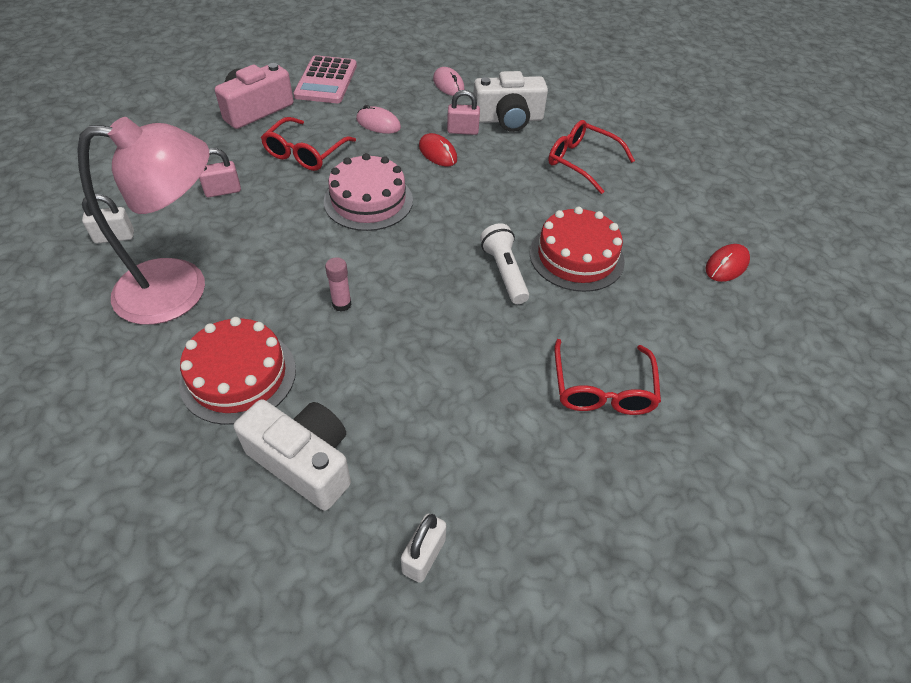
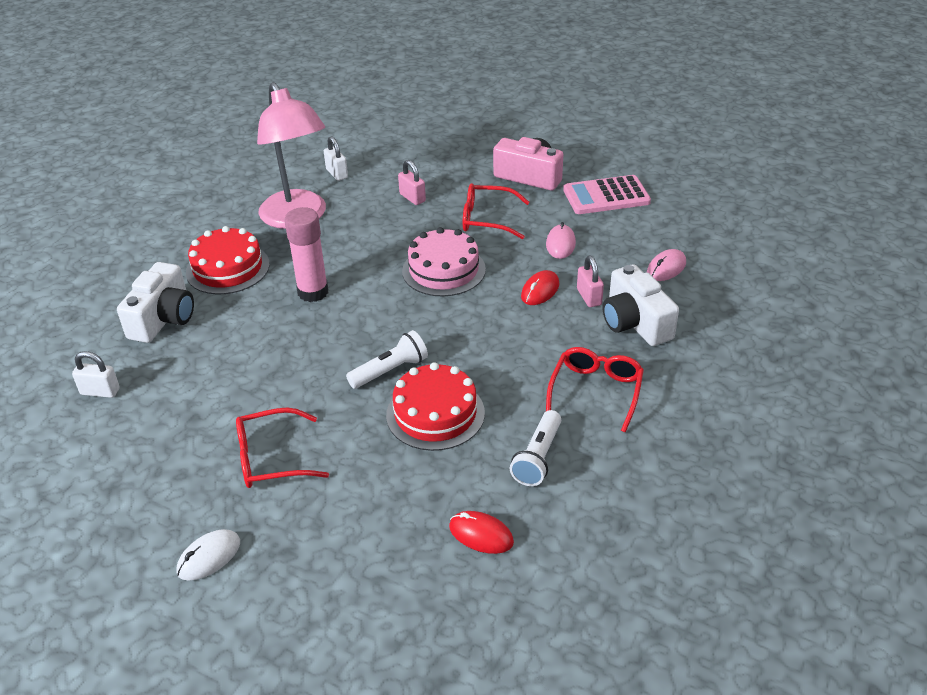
camera: 75 degrees right, 10 degrees down
(342, 304) = (313, 292): pink glue stick -> pink glue stick, size x1.95
(648, 212) = (538, 457): none -> white flashlight
(731, 464) = (209, 557): none -> white mouse

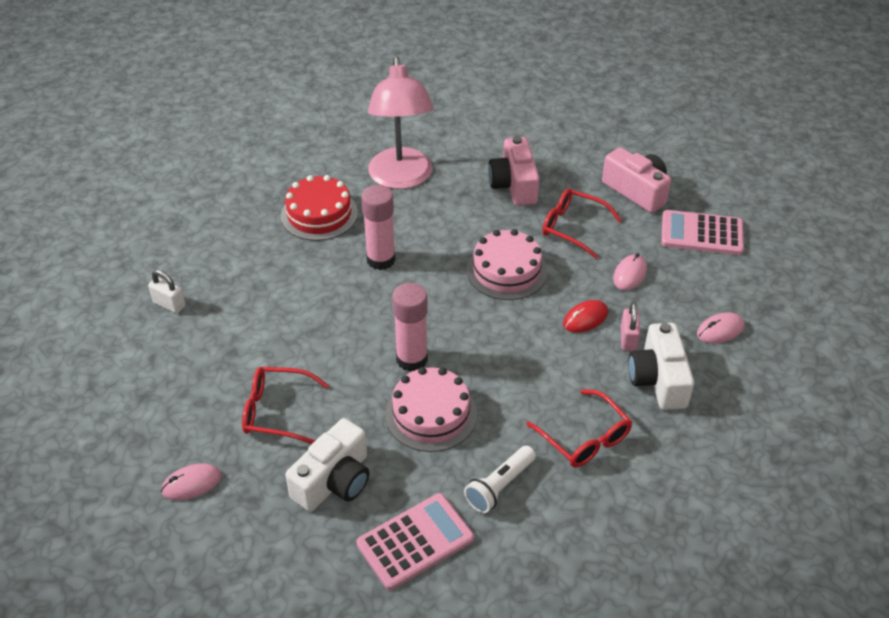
camera: 20 degrees right, 5 degrees up
(163, 318) = (246, 249): white camera -> white camera (334, 481)
(209, 557) = (191, 484): white mouse -> pink mouse
(337, 173) = (457, 140): white padlock -> none
(390, 371) = (412, 359): white flashlight -> pink glue stick
(412, 198) = (514, 185): pink padlock -> pink camera
(435, 414) = (431, 414): red cake -> pink cake
(481, 535) = (415, 542): red mouse -> pink calculator
(596, 391) = (585, 438): red glasses -> red glasses turned 105 degrees clockwise

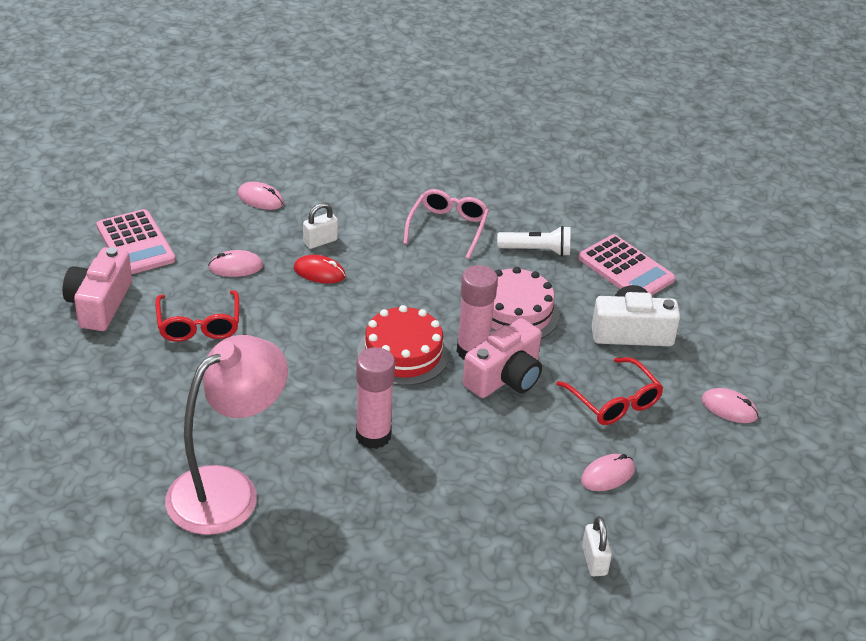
camera: 130 degrees left, 5 degrees down
(220, 358) = (607, 475): none -> pink mouse
(319, 214) = (351, 525): red cake -> red cake (403, 353)
(415, 542) = (625, 269): pink calculator -> pink calculator turned 150 degrees counterclockwise
(506, 271) = (304, 342): pink cake -> none
(514, 185) = (163, 394): pink camera -> pink camera (505, 377)
(585, 438) = (448, 227): red glasses -> pink glasses
(628, 339) = (320, 241): pink padlock -> white padlock
(658, 379) = (350, 212): white camera -> none

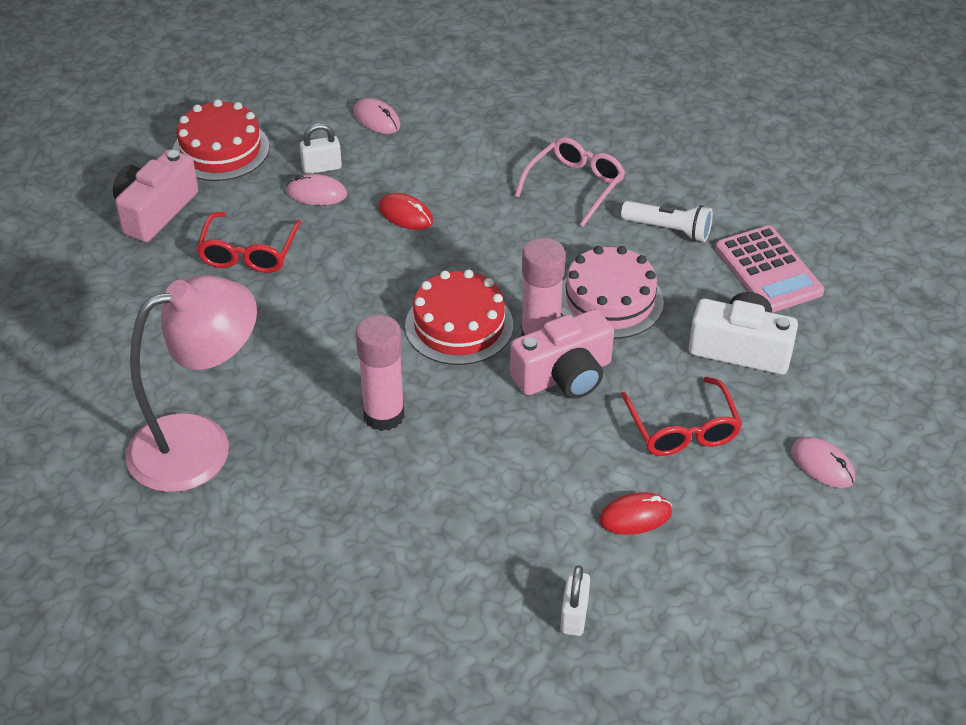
camera: 20 degrees right, 5 degrees up
(135, 243) = (221, 150): pink calculator -> red cake
(320, 241) = (422, 179): white padlock -> white padlock (321, 167)
(607, 475) = (635, 516): pink mouse -> red mouse

